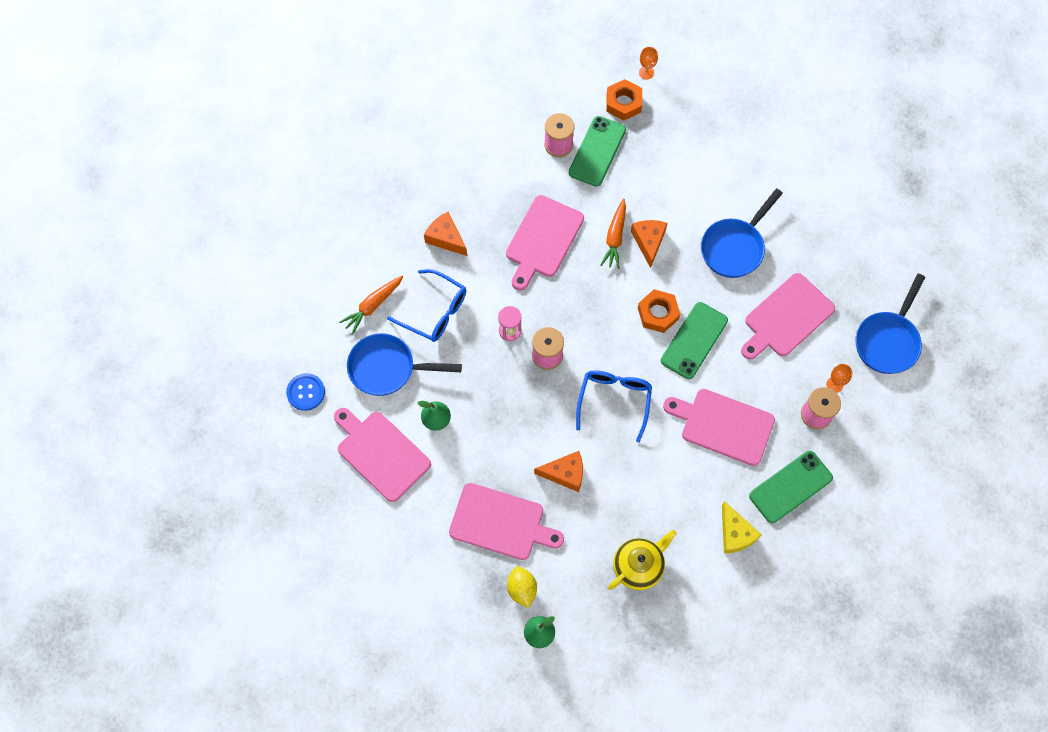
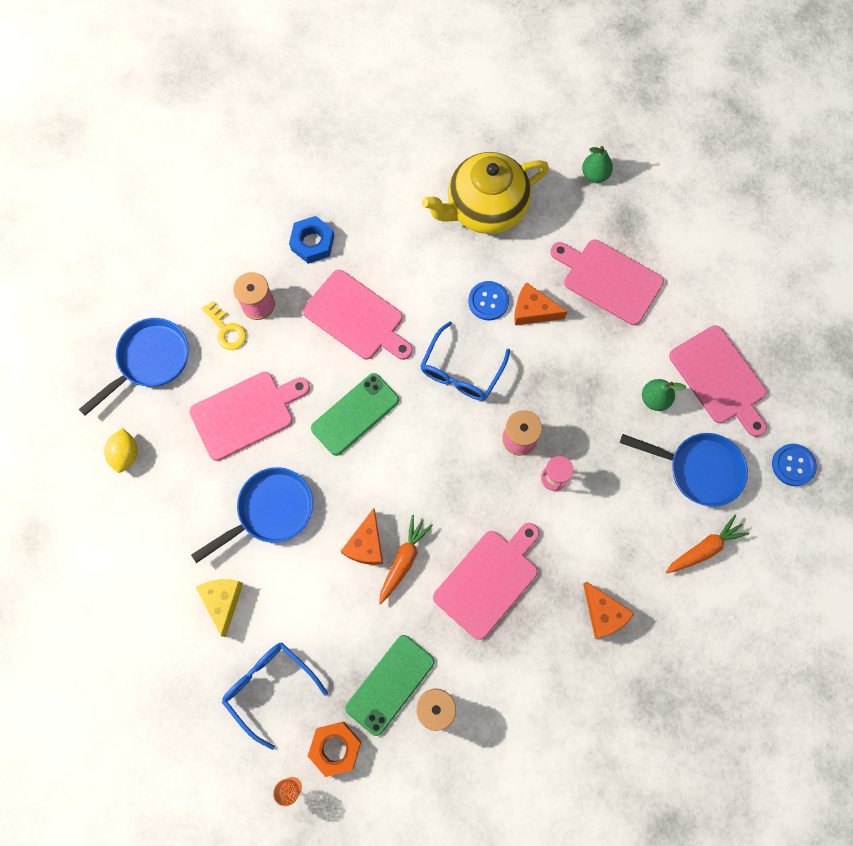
camera: 165 degrees left, 5 degrees up
(435, 312) = (634, 522): blue glasses -> blue glasses (269, 687)
(522, 589) = (602, 216): yellow lemon -> yellow lemon (126, 454)
(608, 472) = (488, 301): none -> blue button
(638, 566) = (485, 208): yellow teapot -> yellow teapot, size x1.60
(658, 313) = (384, 455): orange nut -> none
(735, 534) = (382, 214): yellow cheese -> yellow cheese (223, 601)
(790, 487) = (312, 243): green phone -> blue nut
(834, 384) = (226, 329): orange goblet -> yellow key

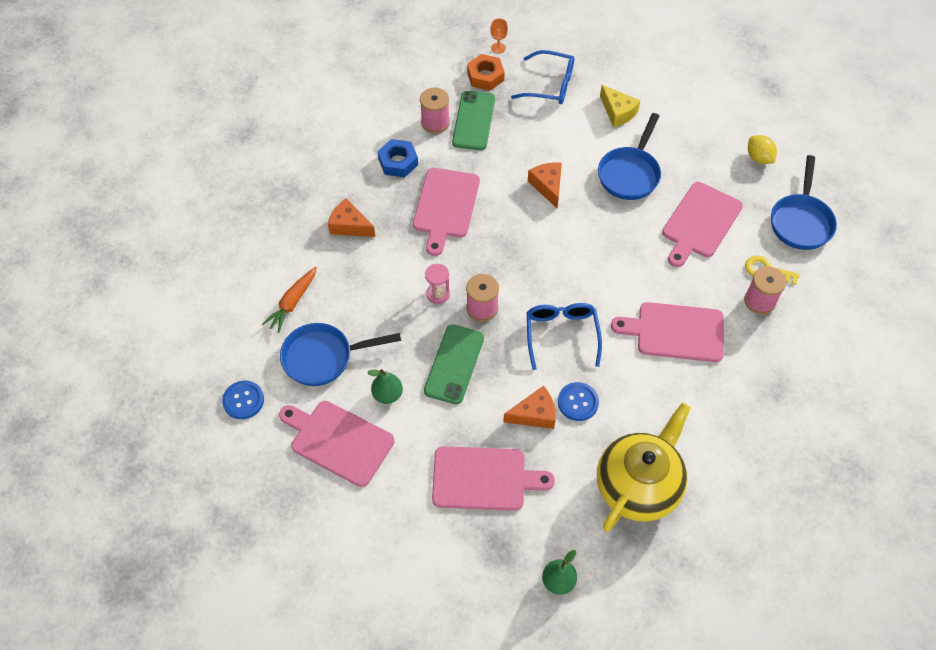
camera: 150 degrees right, 15 degrees down
(312, 243) = (760, 372): blue nut -> blue nut (398, 162)
(355, 414) = (620, 262): green phone -> green phone (454, 364)
(403, 560) = (514, 189): orange carrot -> none

